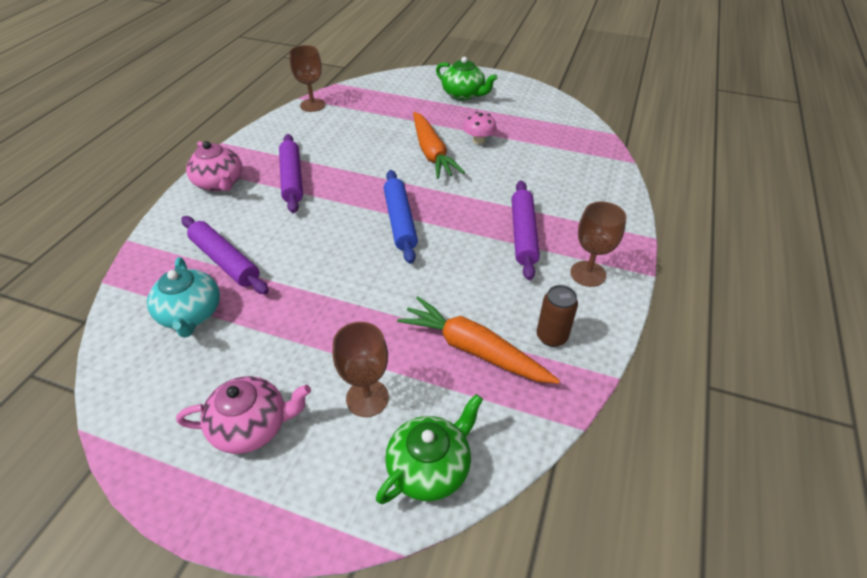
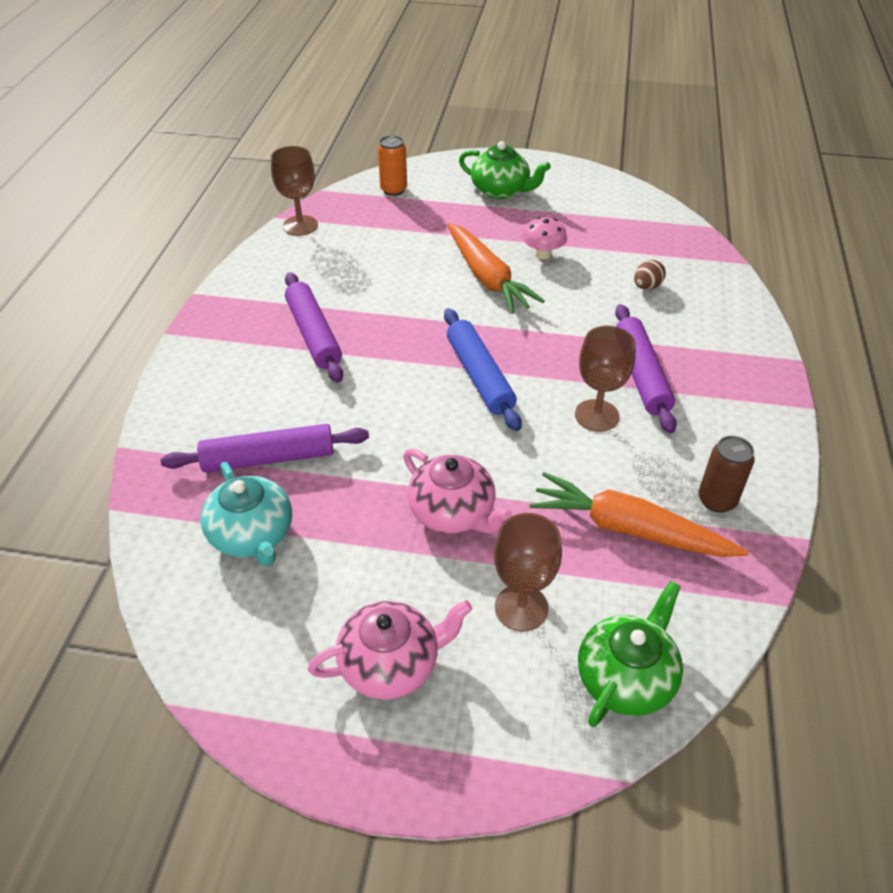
camera: 10 degrees left, 0 degrees up
(220, 183) = (216, 352): pink teapot -> pink teapot (453, 513)
(225, 261) = (268, 458): purple rolling pin -> purple rolling pin turned 45 degrees counterclockwise
(387, 87) = (393, 190): none -> orange can
(549, 171) = (647, 287): none -> brown egg
(588, 274) = (735, 416): brown goblet -> brown goblet (596, 415)

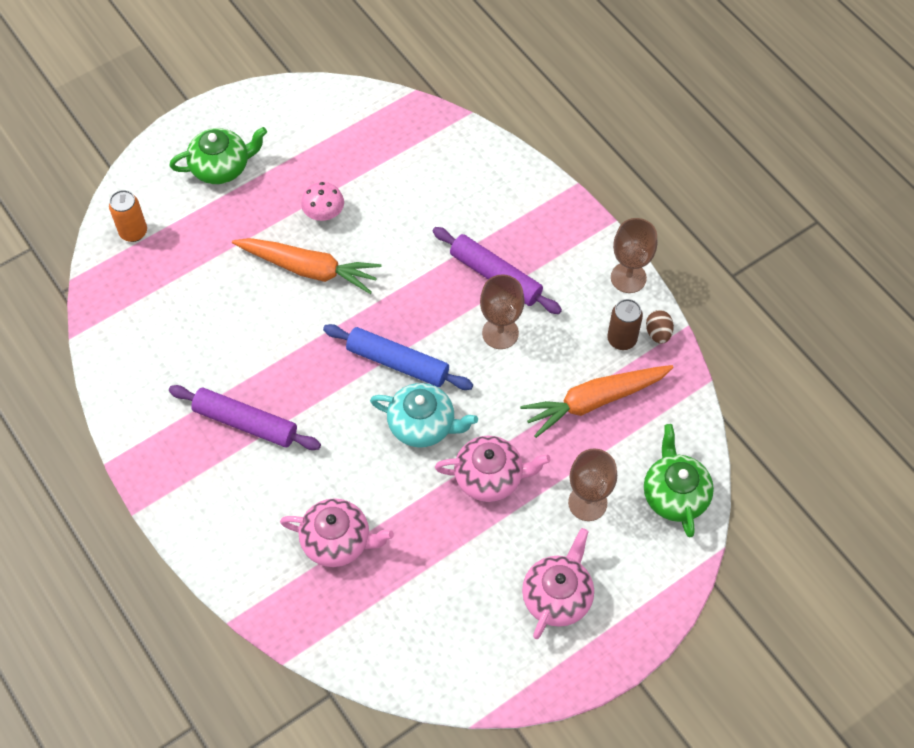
camera: 45 degrees left, 15 degrees up
(252, 535) = (393, 597): turquoise teapot -> turquoise teapot (423, 425)
(268, 458) = (337, 541): purple rolling pin -> pink teapot
(300, 226) = (104, 330): brown goblet -> brown goblet (628, 277)
(647, 287) = (426, 190): brown egg -> brown egg (658, 333)

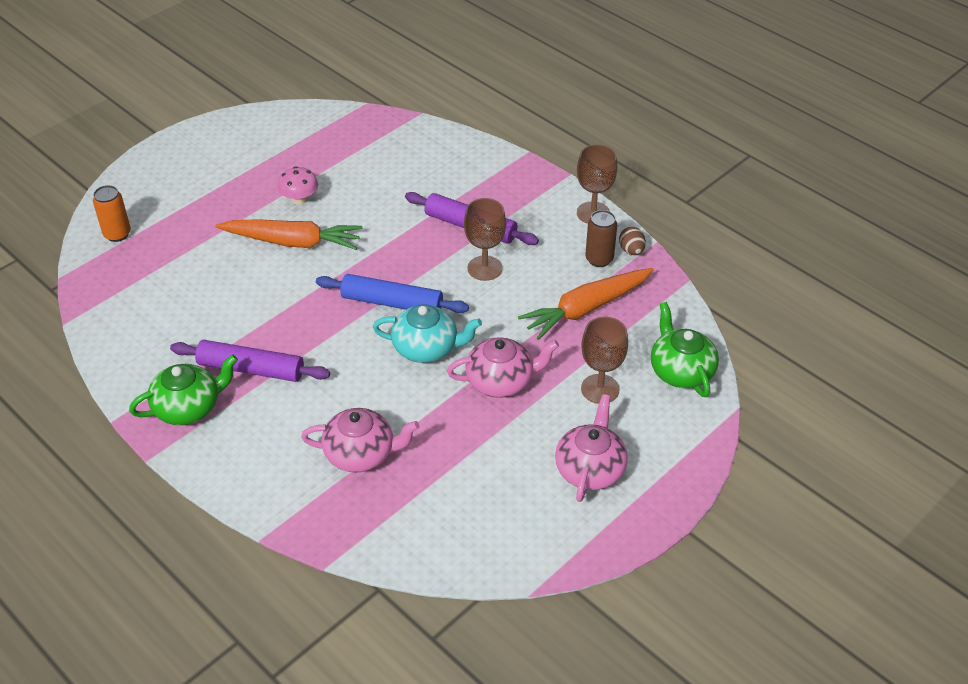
camera: 10 degrees left, 15 degrees down
(221, 167) = (196, 176): green teapot -> green teapot (188, 407)

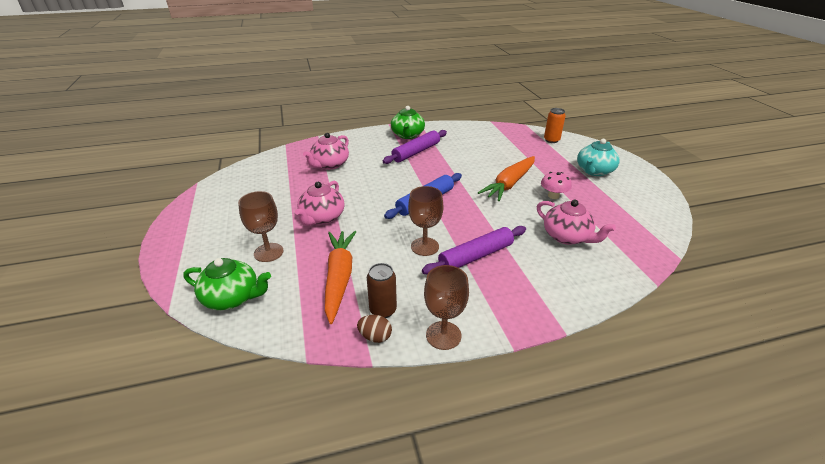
camera: 120 degrees right, 10 degrees down
(426, 348) = (376, 201): turquoise teapot -> turquoise teapot (594, 171)
(590, 469) = (225, 224): pink teapot -> pink teapot (567, 237)

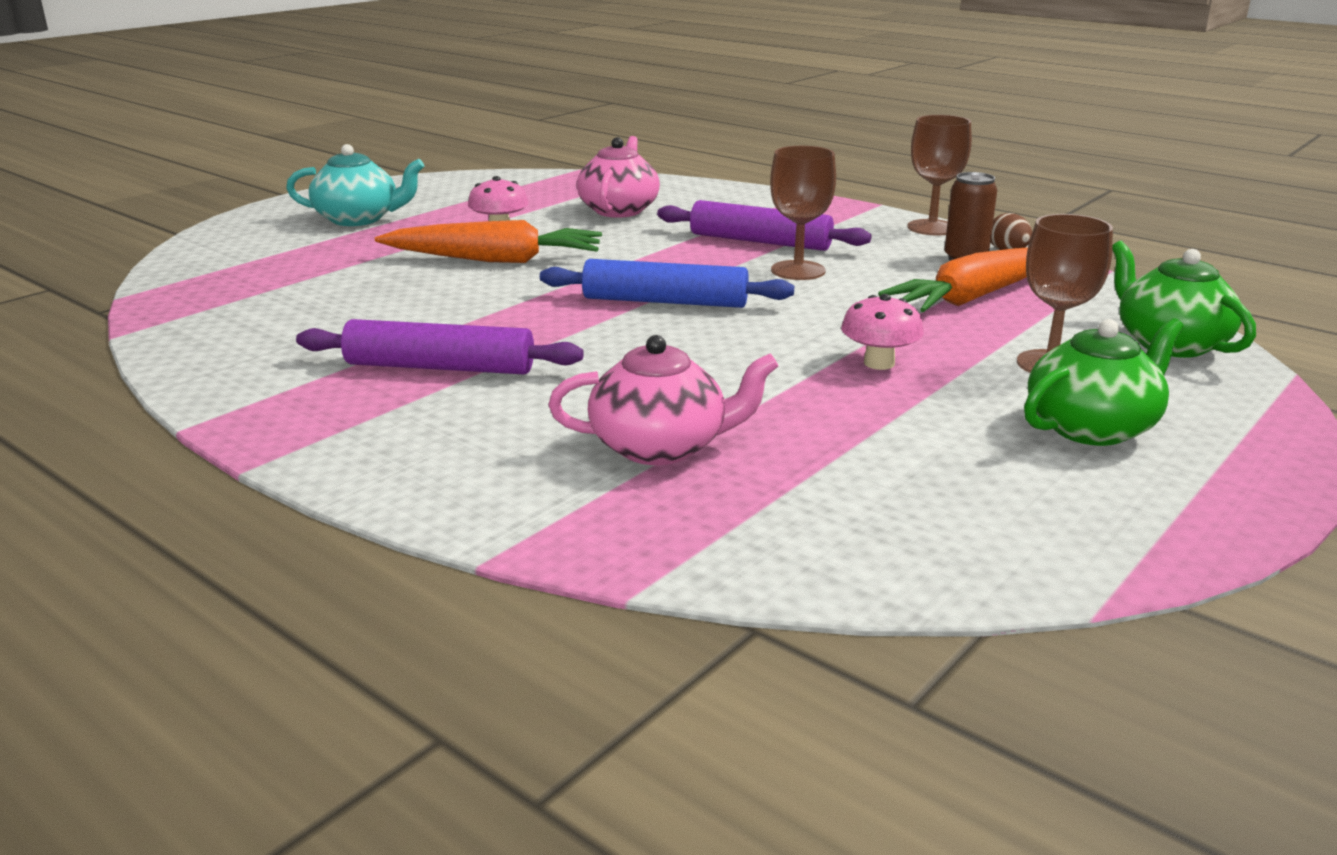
camera: 125 degrees left, 10 degrees down
(322, 218) = (879, 363): pink teapot -> pink mushroom
(407, 135) = (327, 410): green teapot -> green teapot (1092, 427)
(551, 140) = (218, 262): orange can -> none

